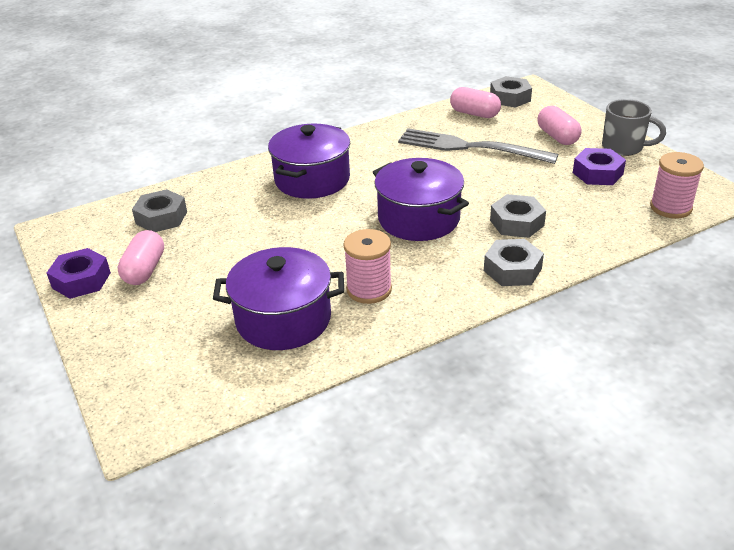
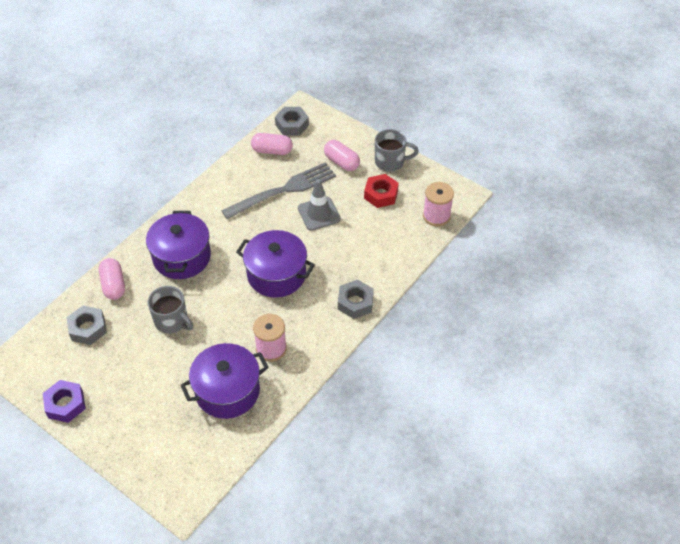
camera: 25 degrees left, 15 degrees up
(144, 270) = (106, 381): pink capsule -> pink capsule (113, 285)
(261, 233) = (172, 321): none -> grey mug
(470, 147) = (283, 190): grey fork -> grey fork turned 150 degrees clockwise
(505, 175) = (319, 214): none -> grey traffic cone
(517, 223) = (343, 259): grey nut -> none
(597, 173) = (381, 194): purple nut -> red nut

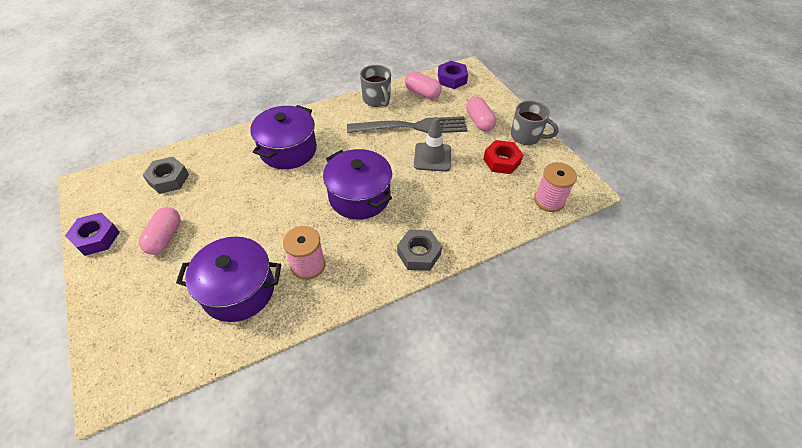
camera: 25 degrees right, 0 degrees up
(113, 285) = (217, 152): pink capsule -> pink capsule (165, 237)
(172, 321) = (239, 201): grey mug -> grey mug (377, 99)
(292, 125) = (452, 79): grey nut -> purple nut

